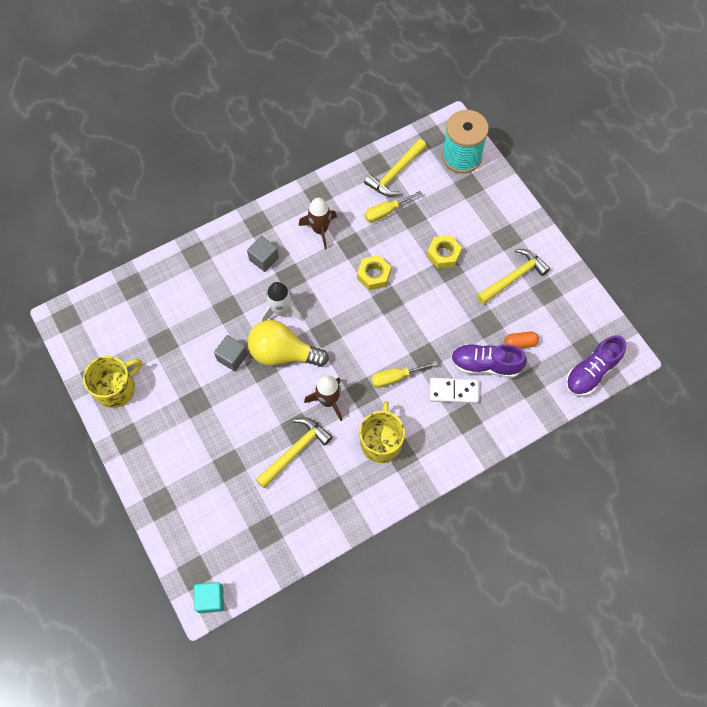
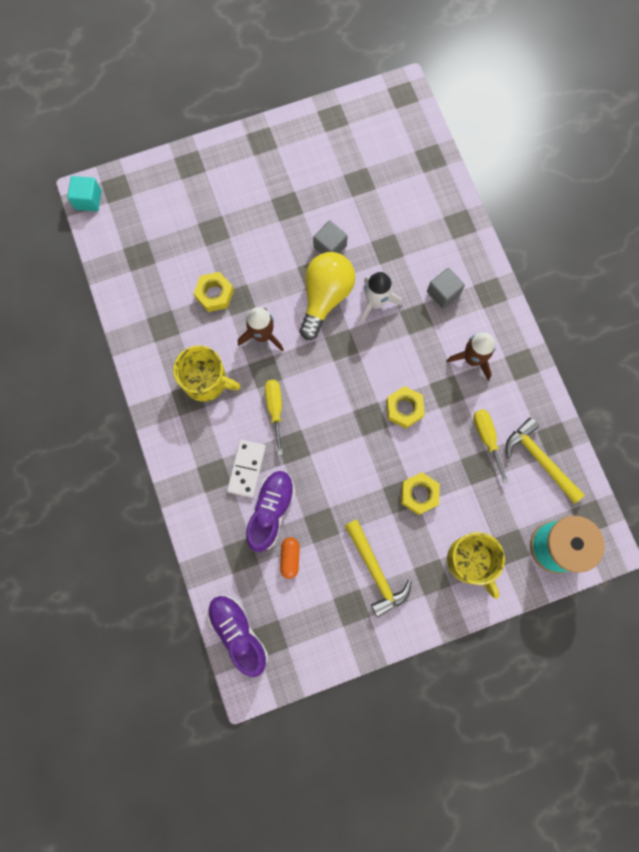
camera: 100 degrees right, 10 degrees up
(116, 388) = (316, 135): yellow mug -> yellow mug (470, 561)
(295, 451) = (214, 294): yellow hammer -> yellow nut

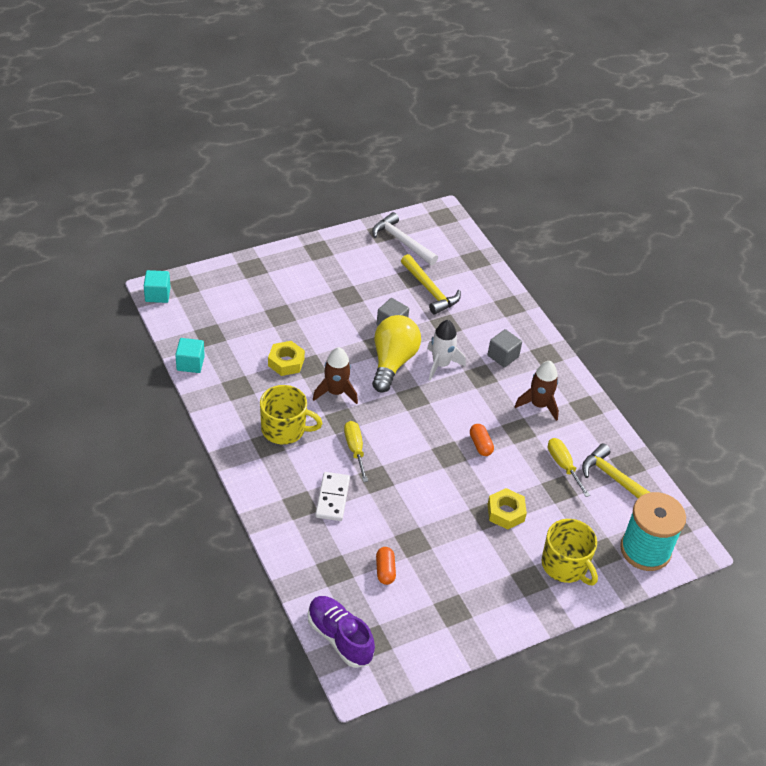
camera: 10 degrees left, 30 degrees down
(116, 293) = (190, 363): none -> turquoise cube
(271, 511) = (361, 532): purple shoe -> none
(353, 131) = (402, 242): none -> white hammer
(375, 571) = (472, 578): yellow hammer -> yellow hammer (430, 290)
(404, 409) = (480, 445): yellow nut -> orange capsule

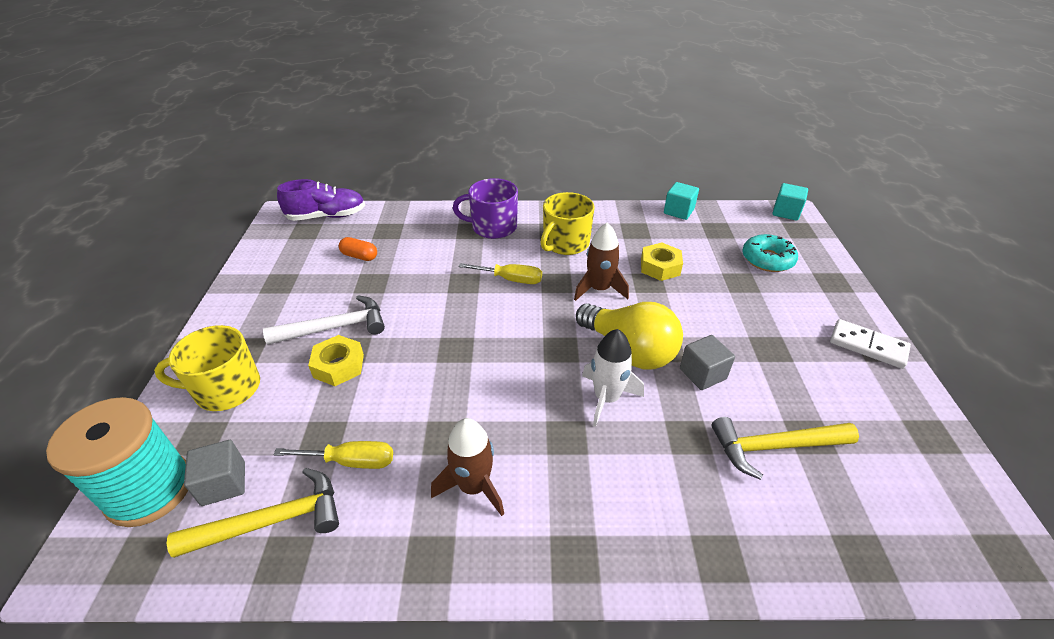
camera: 120 degrees right, 5 degrees down
(241, 302) = (767, 259): none -> turquoise donut
(286, 489) = (493, 227): none -> purple mug
(332, 498) = (462, 249): white domino -> white domino (867, 346)
(402, 242) = (908, 455): white hammer -> white hammer (335, 327)
(480, 445) = (448, 384): orange capsule -> none
(503, 356) = (595, 485): grey cube -> grey cube (223, 483)

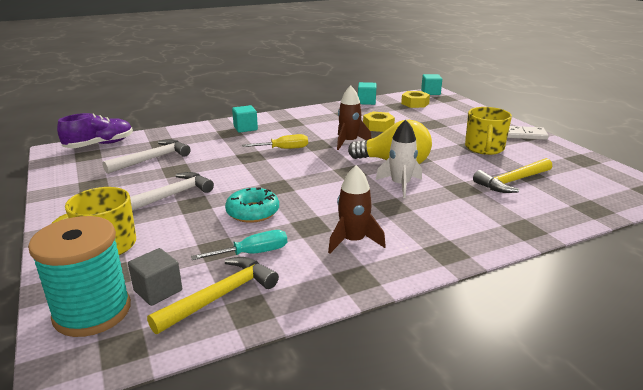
camera: 25 degrees left, 15 degrees down
(339, 366) = (193, 213): yellow nut -> yellow nut (415, 103)
(351, 461) = (253, 253): yellow screwdriver -> turquoise screwdriver
(359, 256) = (152, 159): orange capsule -> white hammer
(493, 227) = (245, 128): purple mug -> turquoise cube
(565, 243) = (305, 127): yellow mug -> yellow mug (484, 148)
(702, 374) = (446, 163): grey cube -> none
(767, 259) = (438, 112): turquoise donut -> turquoise donut (253, 212)

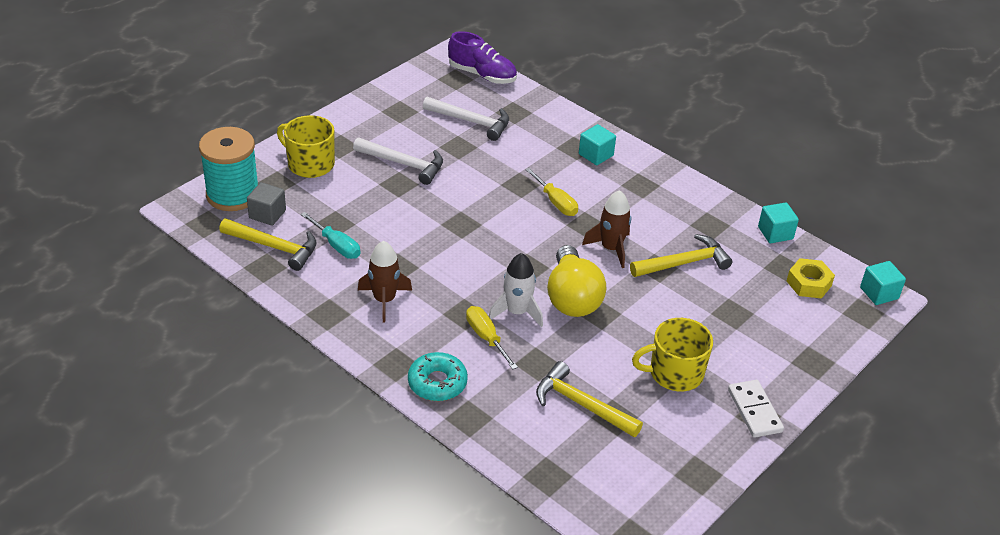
camera: 65 degrees right, 15 degrees up
(253, 212) = (403, 224): turquoise donut -> turquoise donut (437, 383)
(378, 126) = (684, 263): yellow nut -> yellow hammer
(426, 202) = (486, 337): none -> yellow screwdriver

